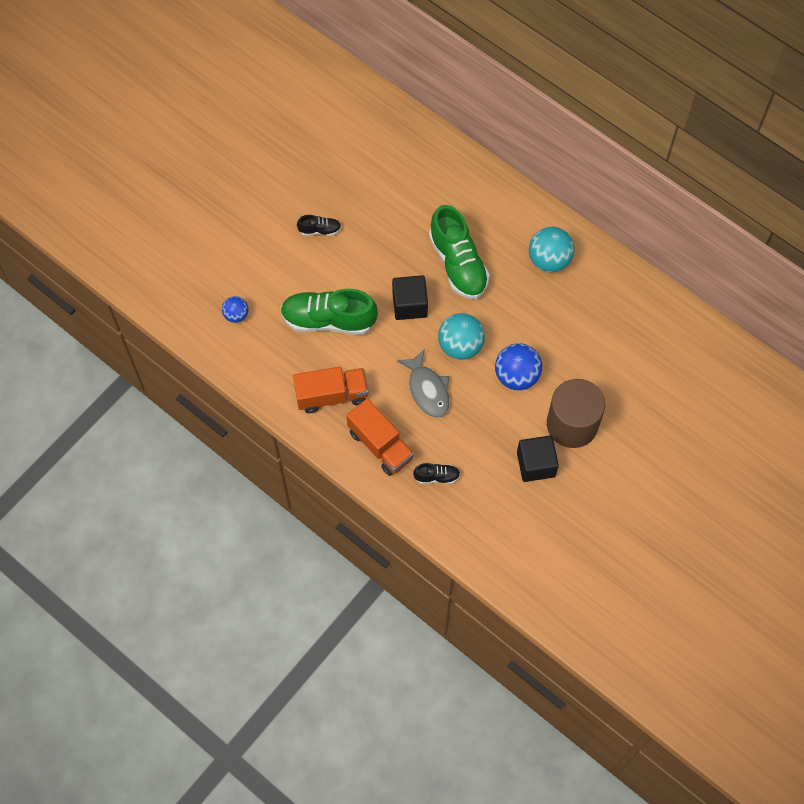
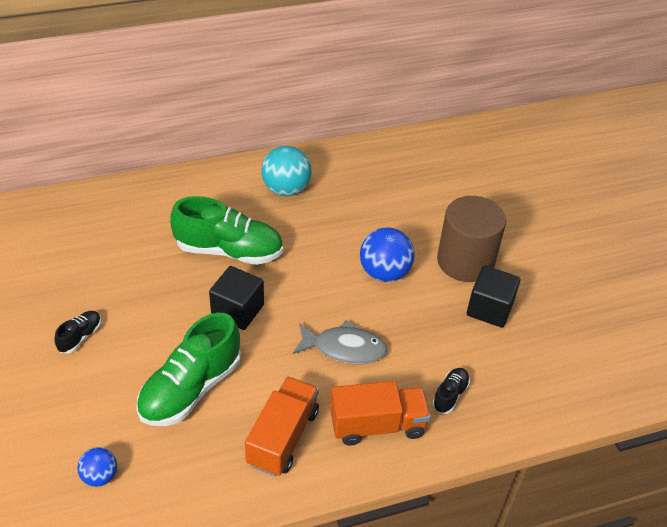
camera: 60 degrees left, 20 degrees down
(460, 346) = (317, 296): turquoise ball -> none

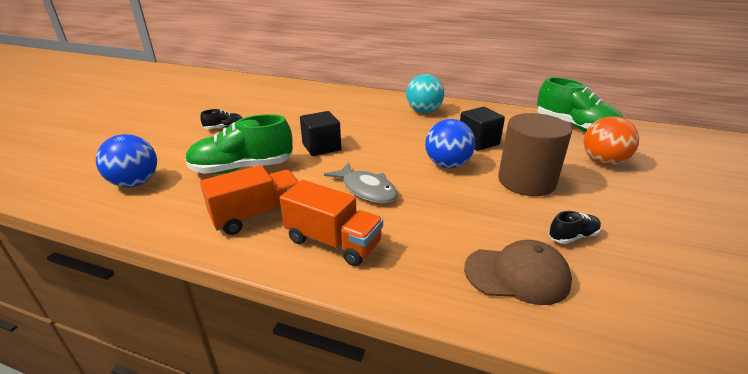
camera: 40 degrees right, 15 degrees down
(100, 476) = (135, 183): blue ball -> blue ball, size x1.74
(229, 250) = (353, 123): green shoe -> green shoe (574, 127)
(450, 395) = (419, 253): black shoe -> black shoe (572, 236)
(489, 309) = (521, 215): black cube -> black cube (478, 142)
(506, 199) = (603, 162): none -> orange ball
(528, 375) = (517, 275): none -> brown cap

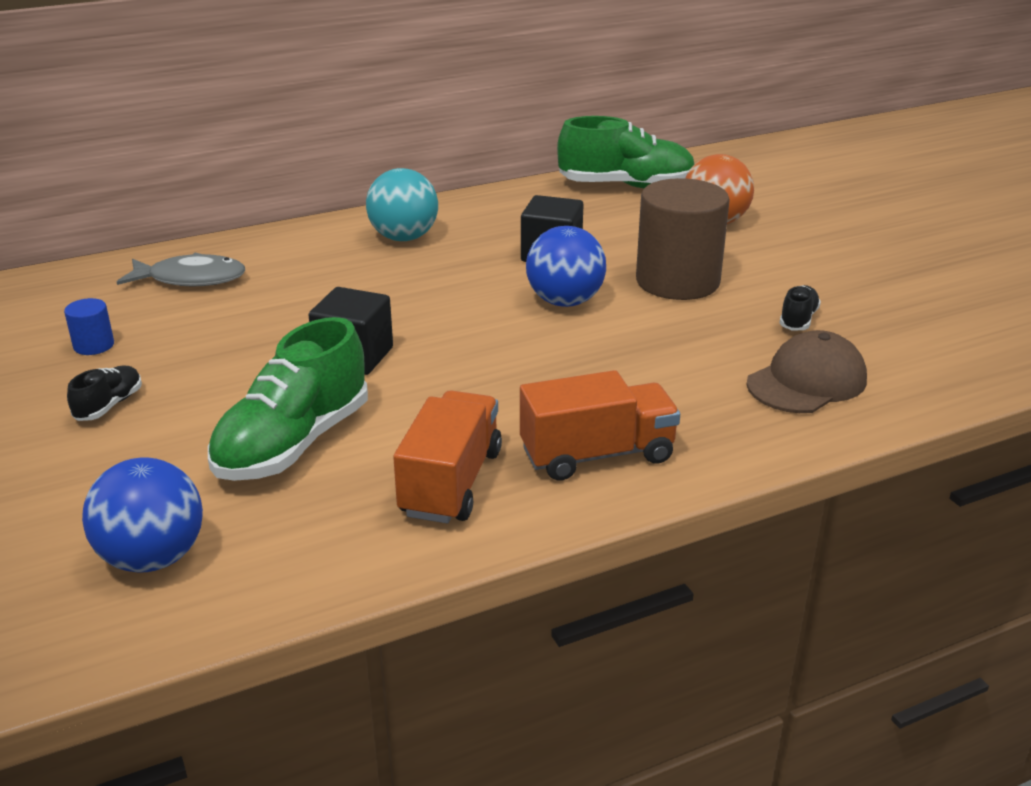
camera: 45 degrees left, 0 degrees up
(257, 107) = (94, 345): none -> blue cylinder
(366, 189) = (525, 380): grey fish -> grey fish (191, 279)

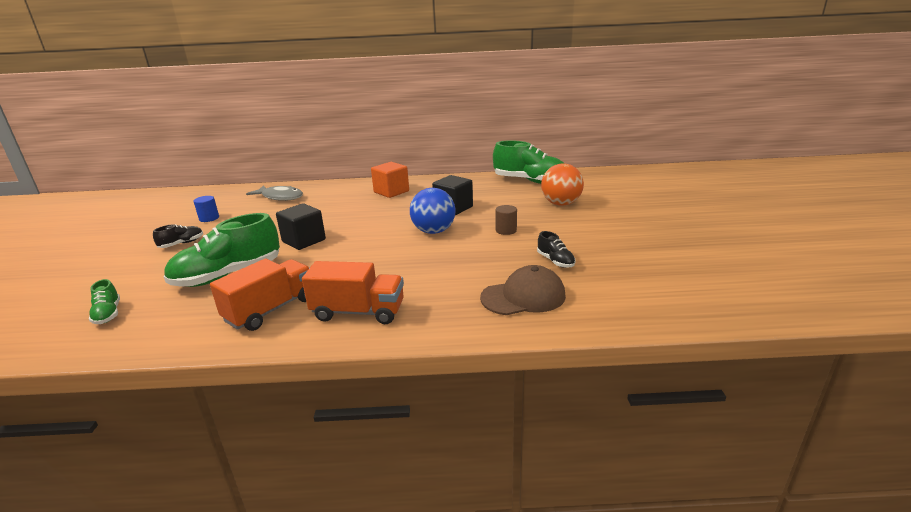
camera: 25 degrees right, 5 degrees down
(153, 558) = (108, 314): blue ball -> green shoe
(404, 238) = (391, 192): turquoise ball -> orange cube
(677, 281) = (506, 230): brown cylinder -> brown cylinder, size x0.42
(798, 320) = (555, 261): black shoe -> black shoe turned 105 degrees clockwise

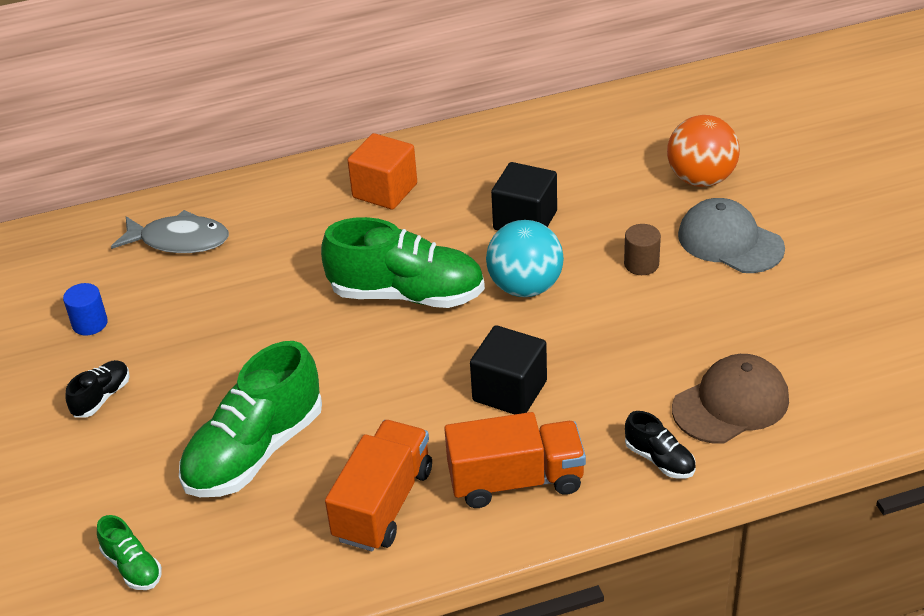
camera: 15 degrees left, 15 degrees up
(304, 241) = (318, 349): black cube -> black cube (509, 391)
(434, 231) = (525, 287): blue ball -> turquoise ball
(530, 181) = (622, 121): green shoe -> green shoe (407, 294)
(555, 261) = (746, 322): black shoe -> black shoe (659, 459)
(564, 228) = (730, 241): none -> grey cap

